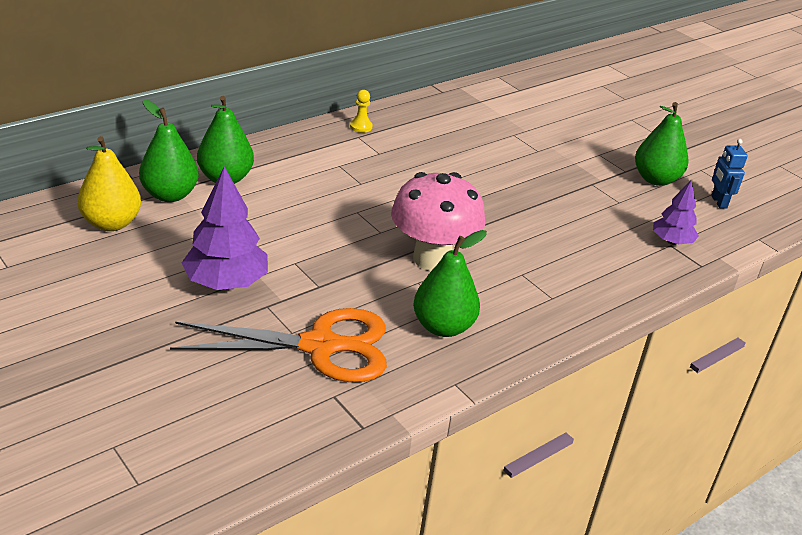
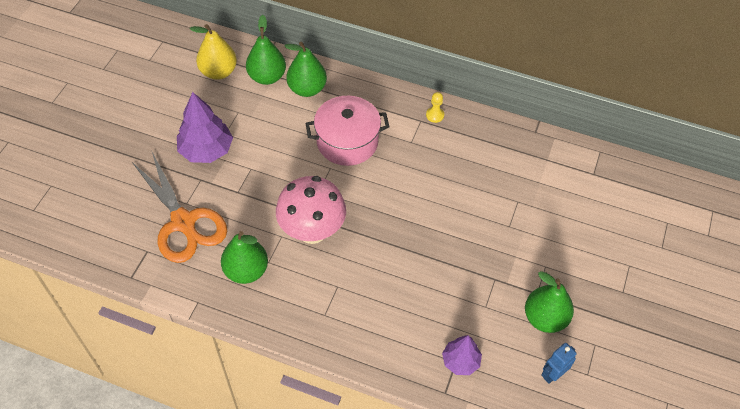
camera: 60 degrees right, 20 degrees up
(333, 186) = (347, 142): none -> pink pot

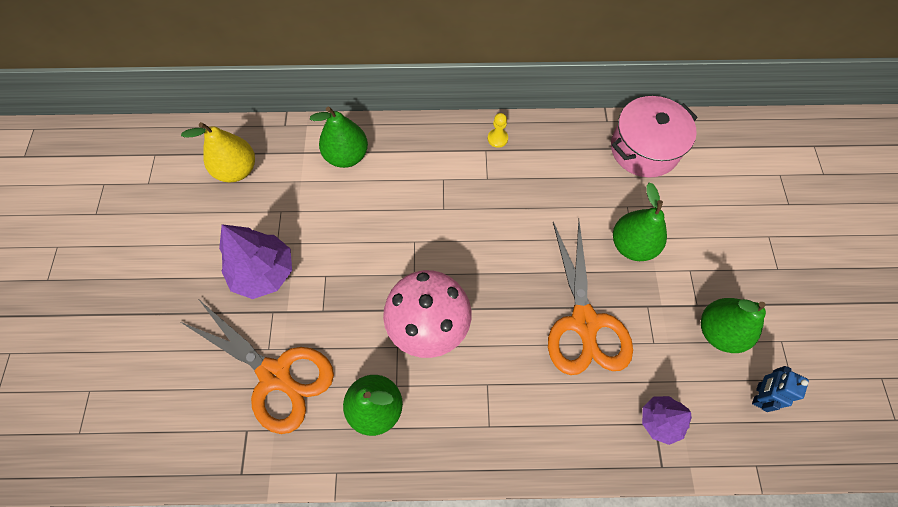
camera: 20 degrees left, 10 degrees up
(267, 77) = (296, 157): green pear -> green pear (632, 245)
(347, 142) = (419, 203): pink pot -> pink pot (644, 149)
(436, 273) = (584, 324): none -> orange scissors

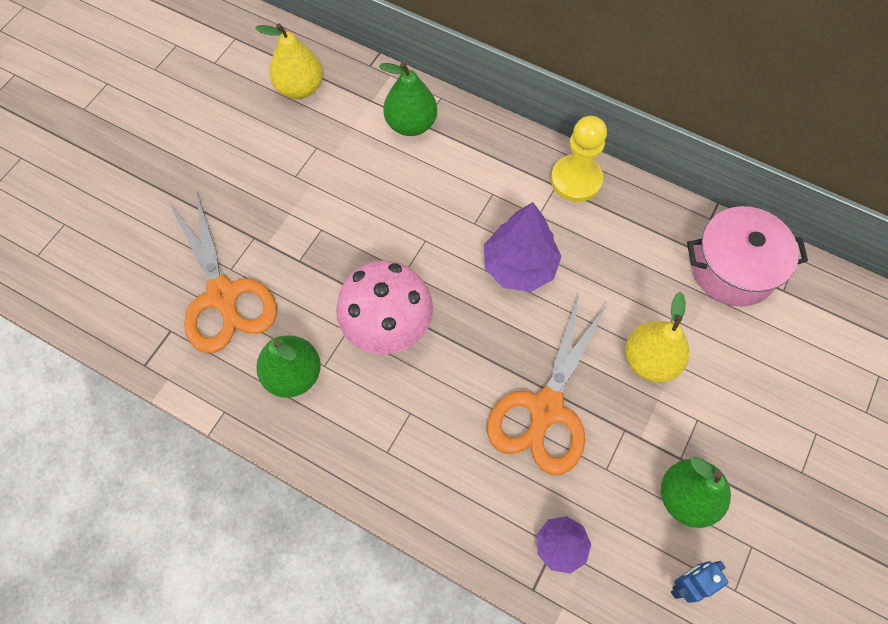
camera: 30 degrees right, 0 degrees up
(264, 272) = (267, 197): purple tree -> purple tree (519, 266)
(497, 138) = (576, 180): yellow pawn -> yellow pawn, size x2.09
(632, 245) = (650, 360): green pear -> yellow pear

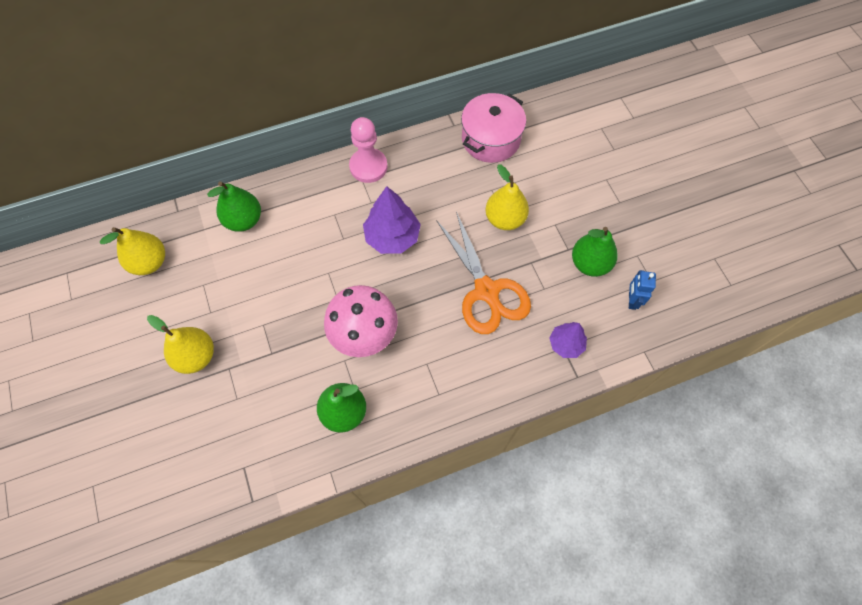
camera: 50 degrees left, 0 degrees up
(223, 297) = (252, 417): orange scissors -> none
(243, 201) = (196, 356): none -> yellow pear
(576, 180) = (368, 166): yellow pawn -> pink pawn

